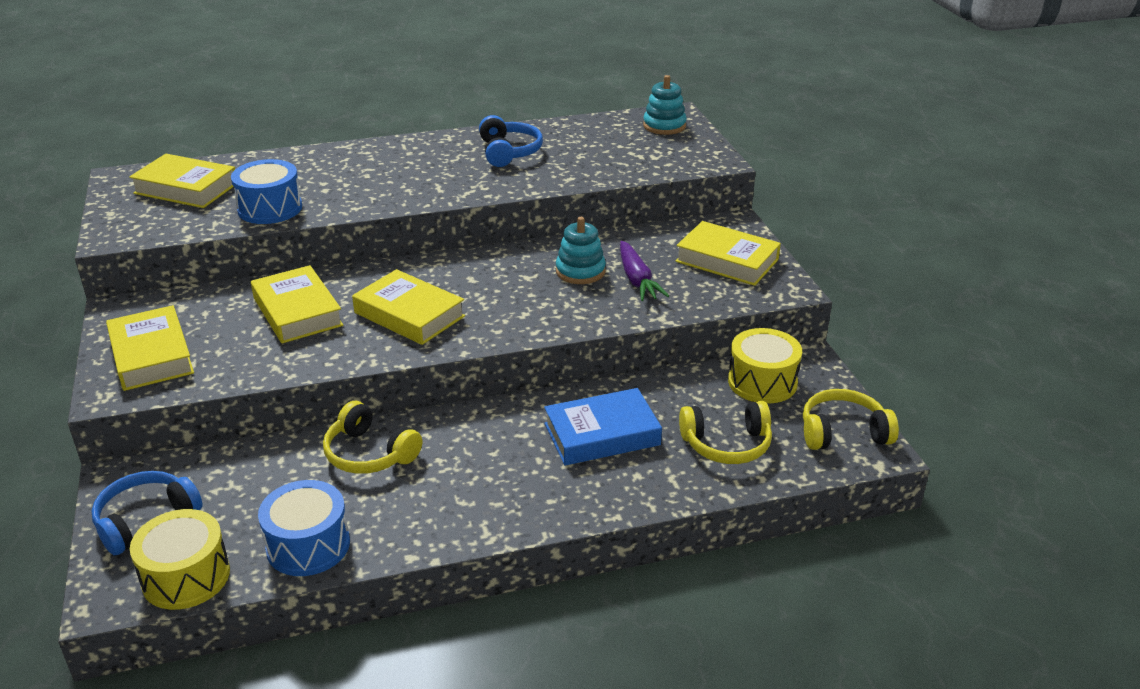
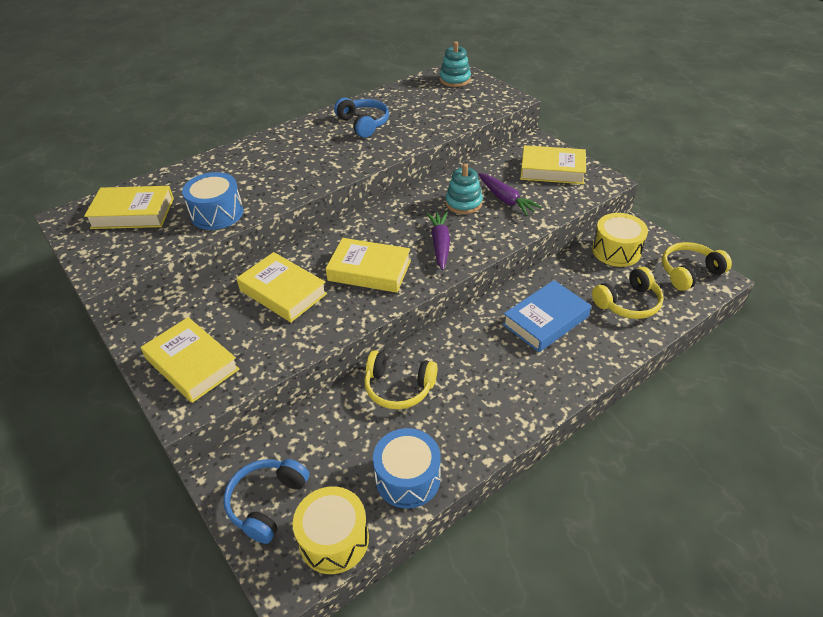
camera: 20 degrees left, 10 degrees up
(514, 308) = (440, 244): none -> purple carrot

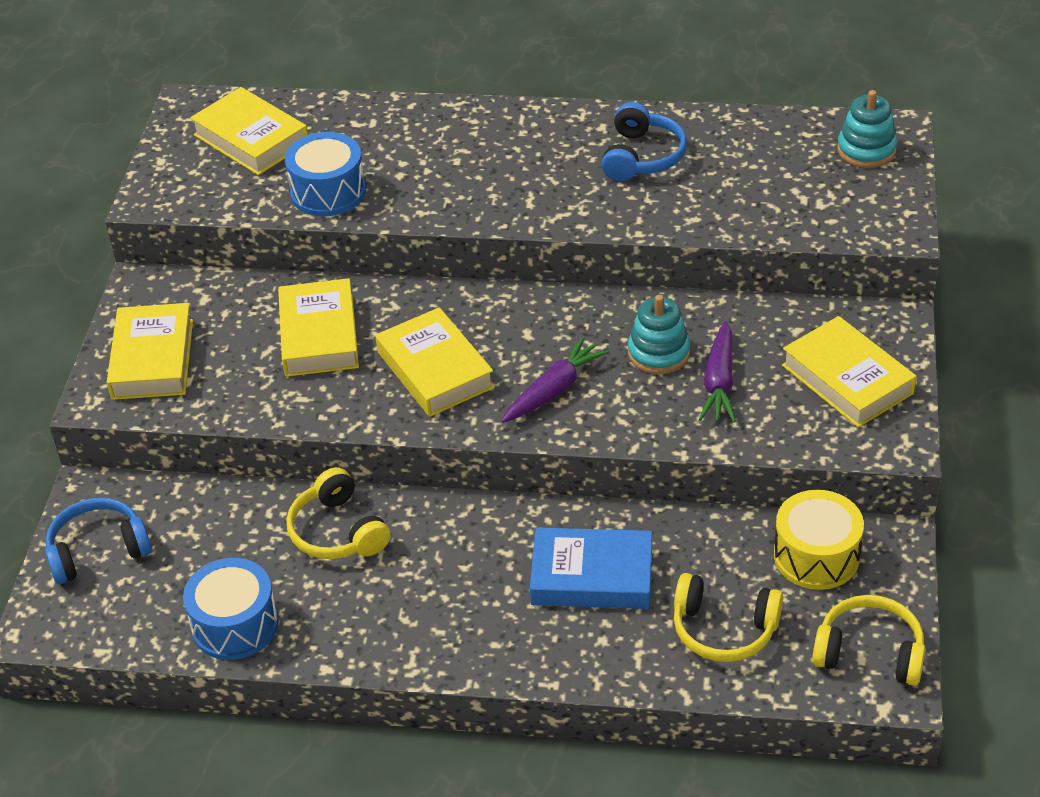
camera: 45 degrees right, 0 degrees up
(334, 539) = (113, 626): yellow drum -> none

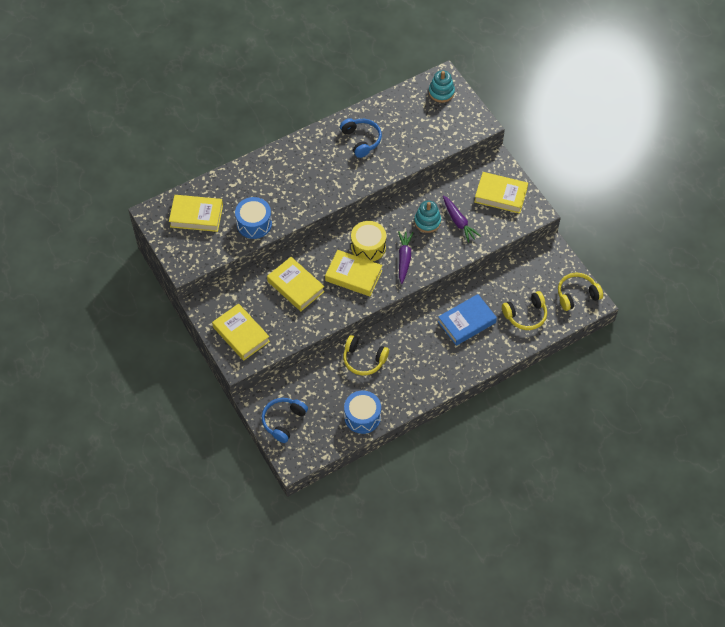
camera: 40 degrees left, 15 degrees up
(816, 556) = (532, 269): yellow drum -> yellow drum (368, 247)

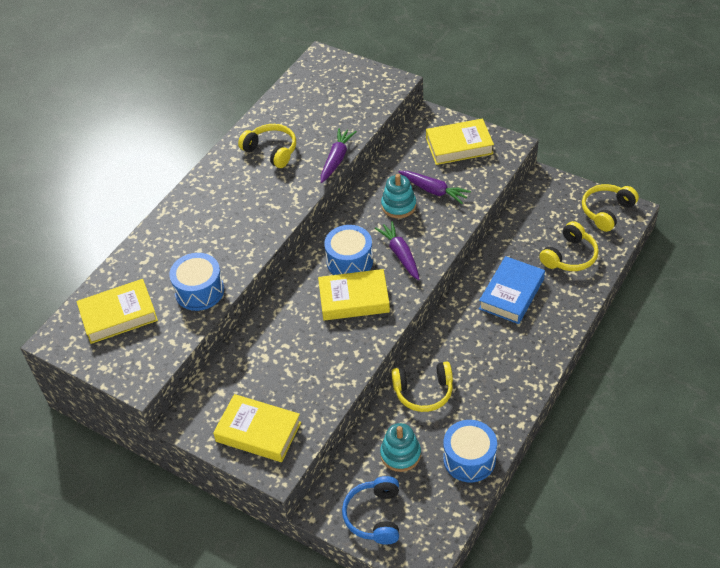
camera: 25 degrees left, 10 degrees down
(296, 286) = (291, 343): yellow book -> none
(361, 140) = (271, 151): blue headphones -> yellow headphones
(368, 247) = (349, 261): yellow drum -> blue drum
(400, 168) = (336, 159): none -> purple carrot
(441, 92) = (328, 71): turquoise stacking toy -> turquoise stacking toy (400, 454)

